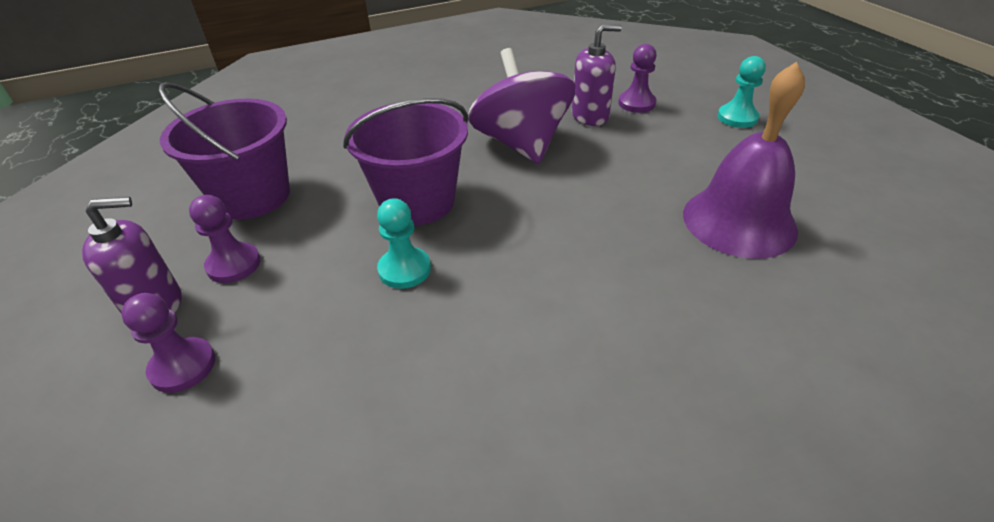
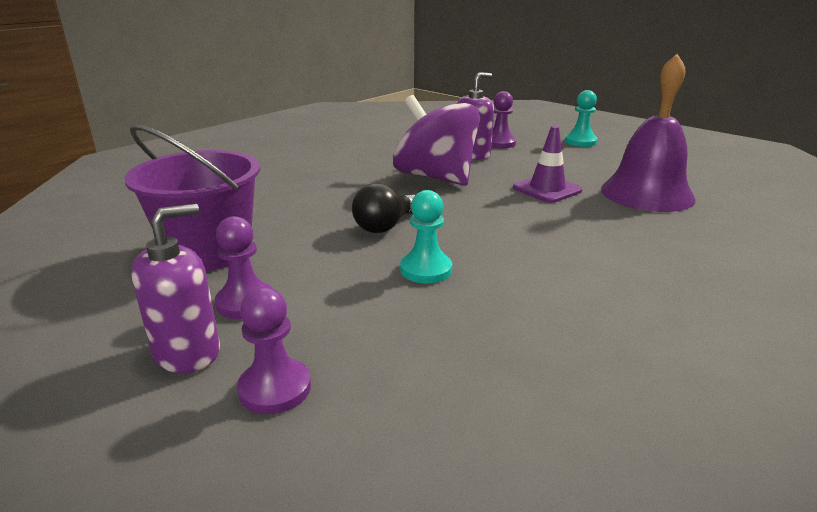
camera: 25 degrees left, 15 degrees down
(417, 201) = (386, 226): purple bucket -> black light bulb
(625, 187) = (547, 189): none -> purple traffic cone

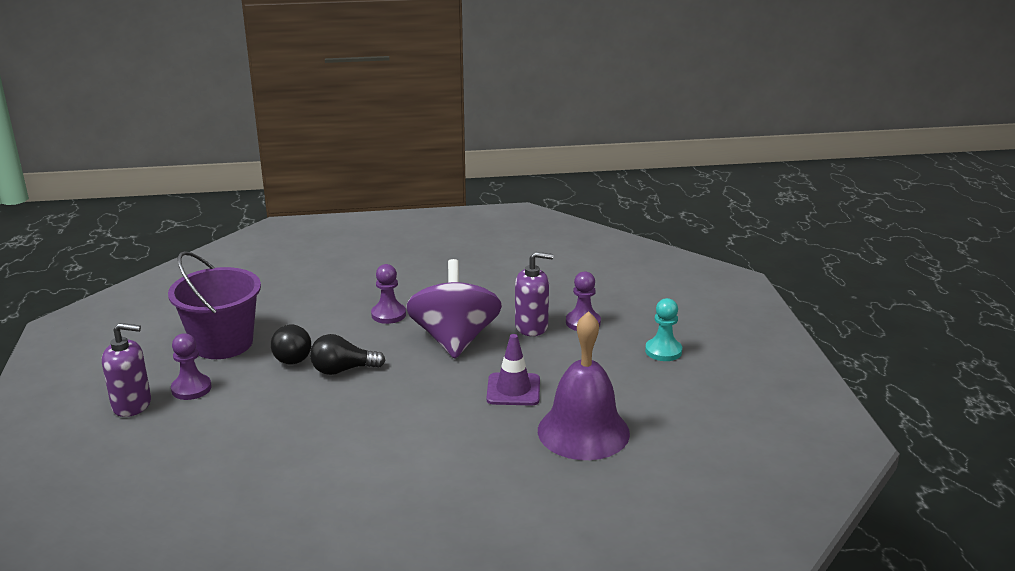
camera: 40 degrees right, 0 degrees up
(275, 388) = (138, 443): purple pawn -> purple pawn (388, 314)
(312, 234) = (292, 355): none -> black light bulb
(426, 270) = (307, 415): turquoise pawn -> none

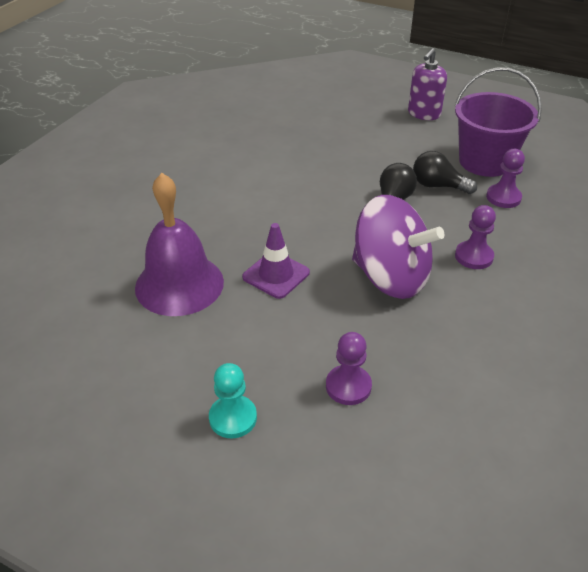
camera: 125 degrees right, 15 degrees up
(191, 388) = (425, 136): purple pawn -> purple pawn (503, 197)
(531, 327) = (372, 340): purple soap dispenser -> none

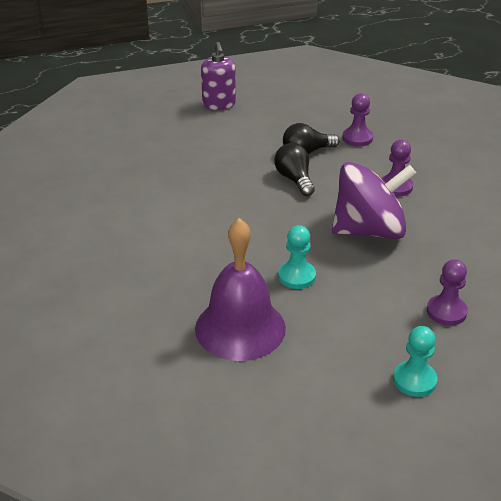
camera: 45 degrees left, 5 degrees down
(276, 275) = (297, 276): purple traffic cone -> turquoise pawn
(485, 162) = (311, 119): purple bucket -> none

